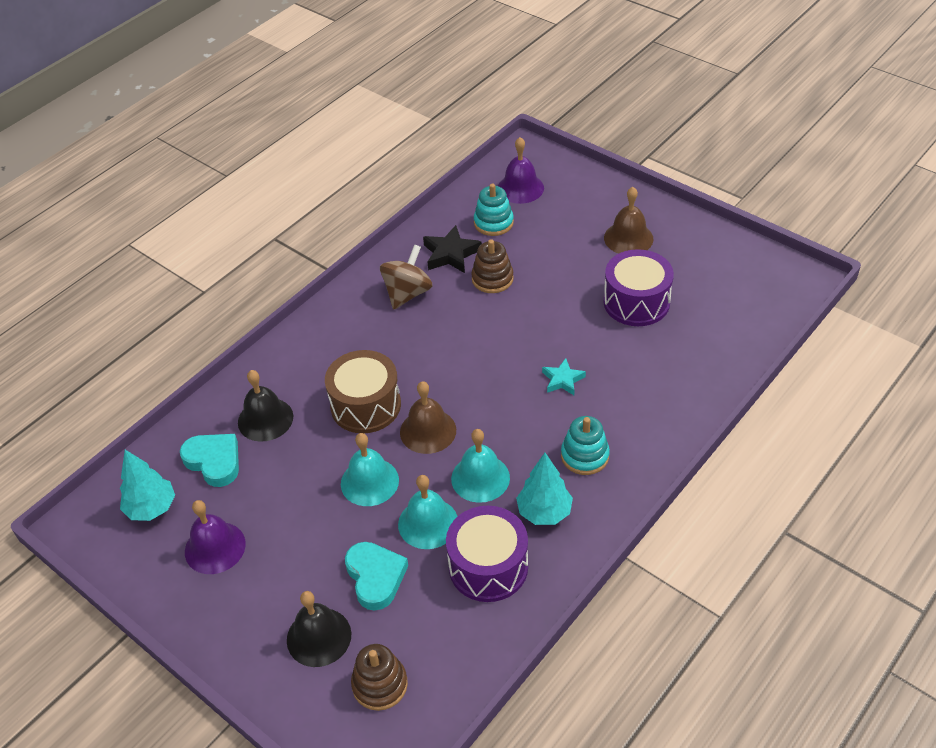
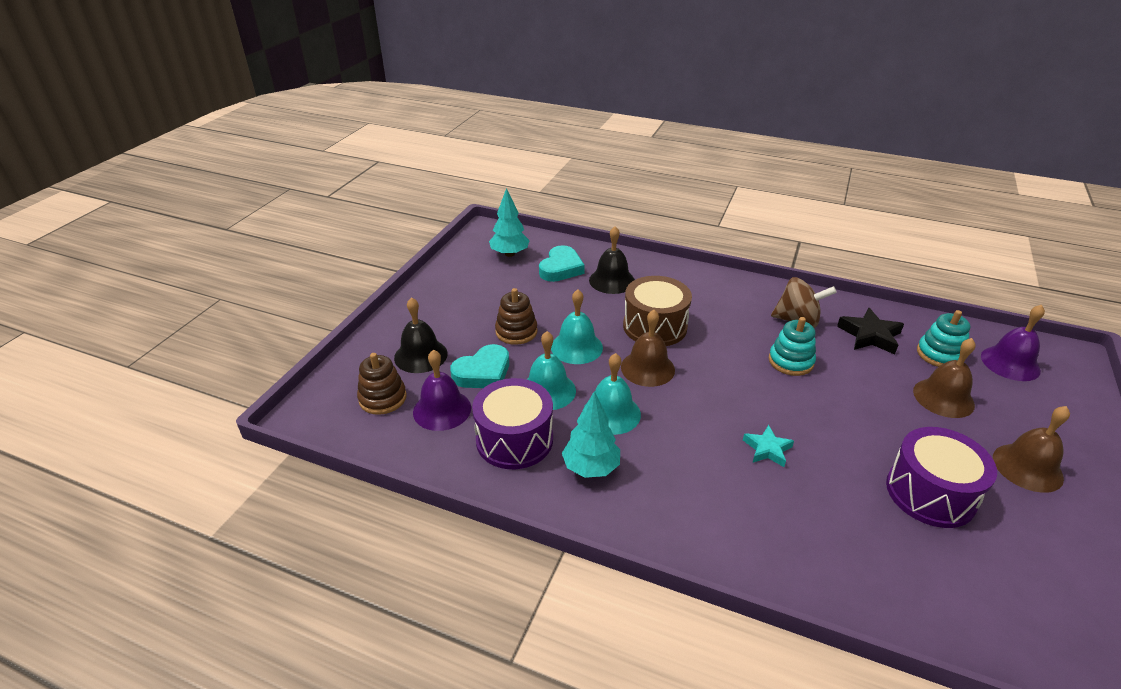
camera: 70 degrees right, 10 degrees down
(215, 547) = (486, 288): purple bell -> purple bell (442, 409)
(492, 279) = (862, 369): brown stacking toy -> brown stacking toy (516, 332)
(544, 246) = (943, 398): none -> brown bell
(584, 456) = (676, 486): turquoise stacking toy -> turquoise stacking toy (790, 361)

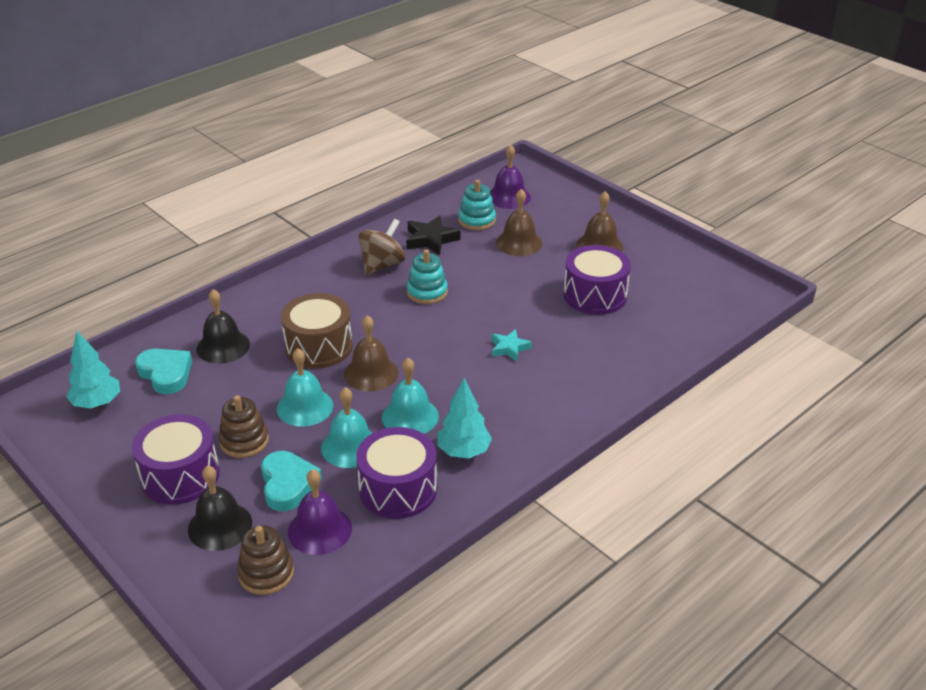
camera: 65 degrees left, 0 degrees up
(461, 317) = (180, 475): none -> purple drum

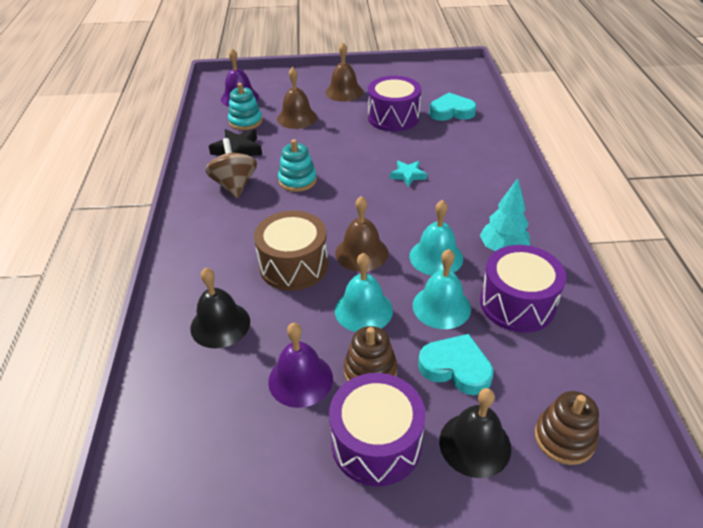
camera: 50 degrees left, 5 degrees up
(97, 403) = (193, 465): turquoise tree -> none
(166, 373) = (211, 385): turquoise heart -> turquoise heart (451, 112)
(319, 530) = (532, 374): purple bell -> purple bell (300, 379)

